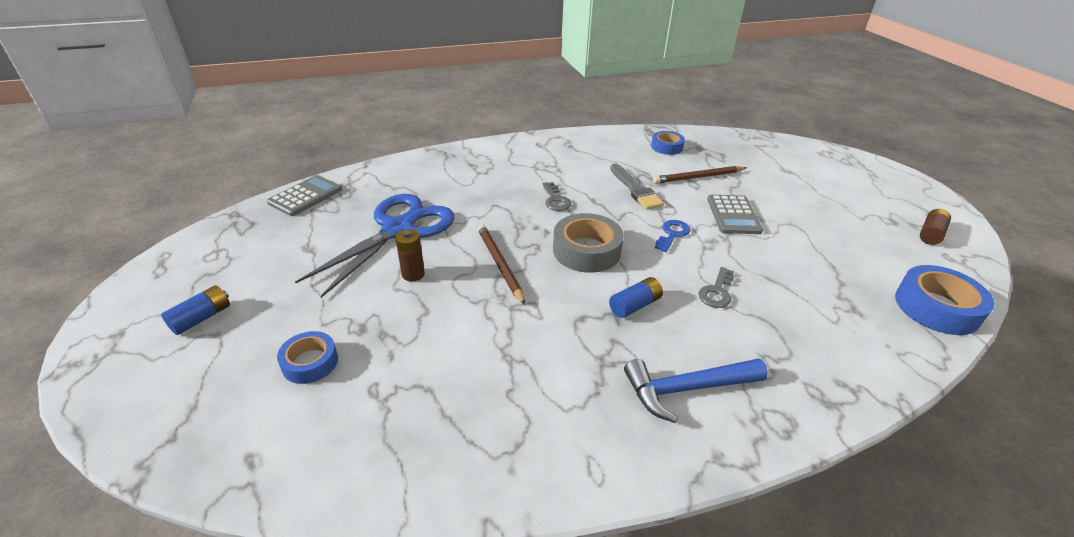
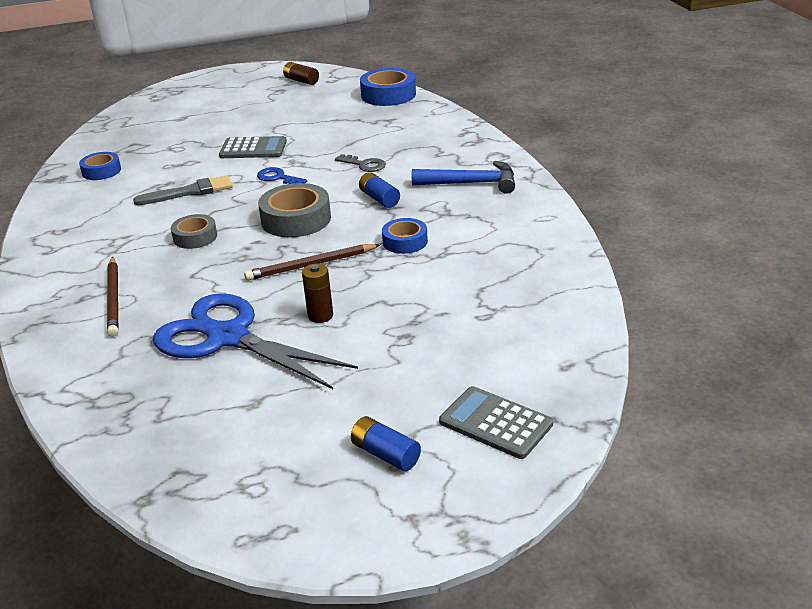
camera: 85 degrees left, 5 degrees down
(305, 196) = (114, 435): grey calculator -> grey calculator (495, 423)
(310, 362) = (453, 358): blue tape -> blue tape (405, 242)
(555, 200) = (195, 237): grey key -> grey tape
(687, 389) = (471, 183): blue hammer -> blue hammer turned 75 degrees counterclockwise
(698, 177) = (177, 159): brown pencil -> brown pencil (113, 298)

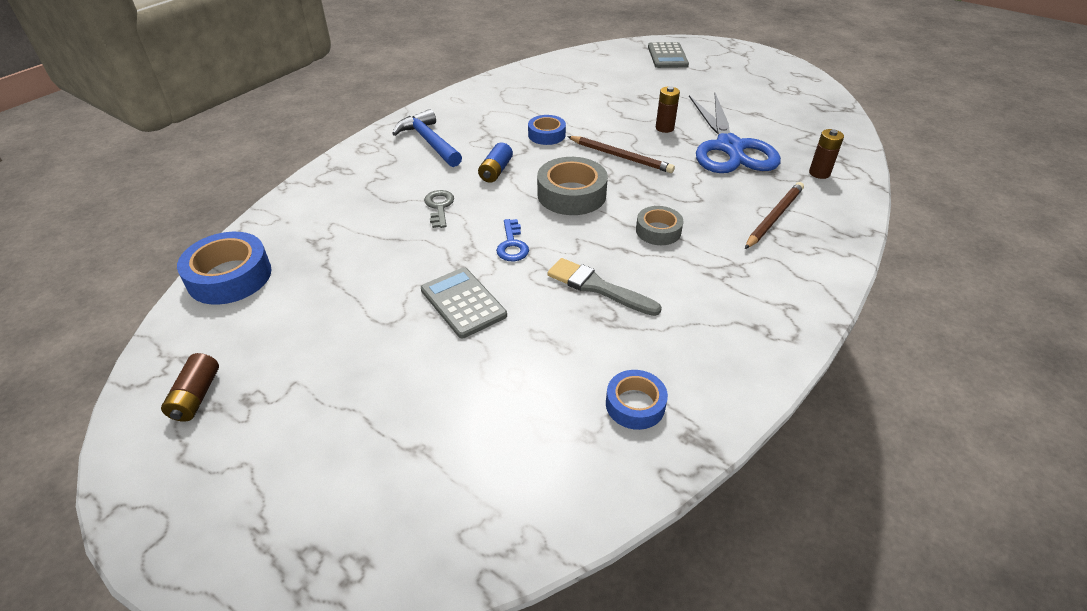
camera: 130 degrees left, 10 degrees up
(106, 368) = (819, 173): none -> brown battery
(385, 454) = (725, 70): blue battery -> none

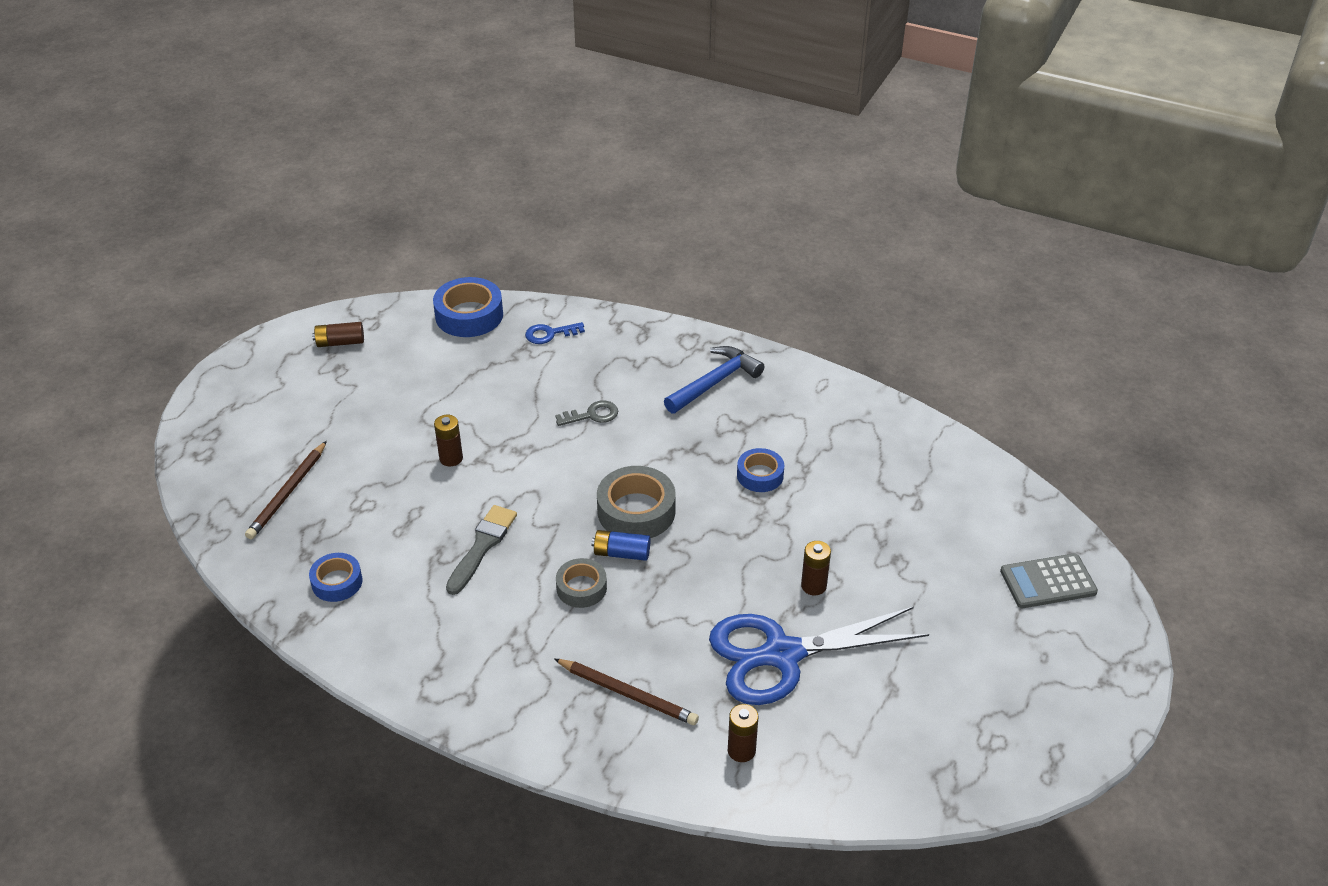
camera: 80 degrees right, 0 degrees up
(463, 303) = (451, 458): grey calculator -> brown battery
(496, 171) = (668, 445): blue battery -> blue battery (621, 553)
(512, 245) = (538, 477): blue key -> blue key (549, 334)
(620, 157) = (728, 546): brown pencil -> brown pencil (287, 493)

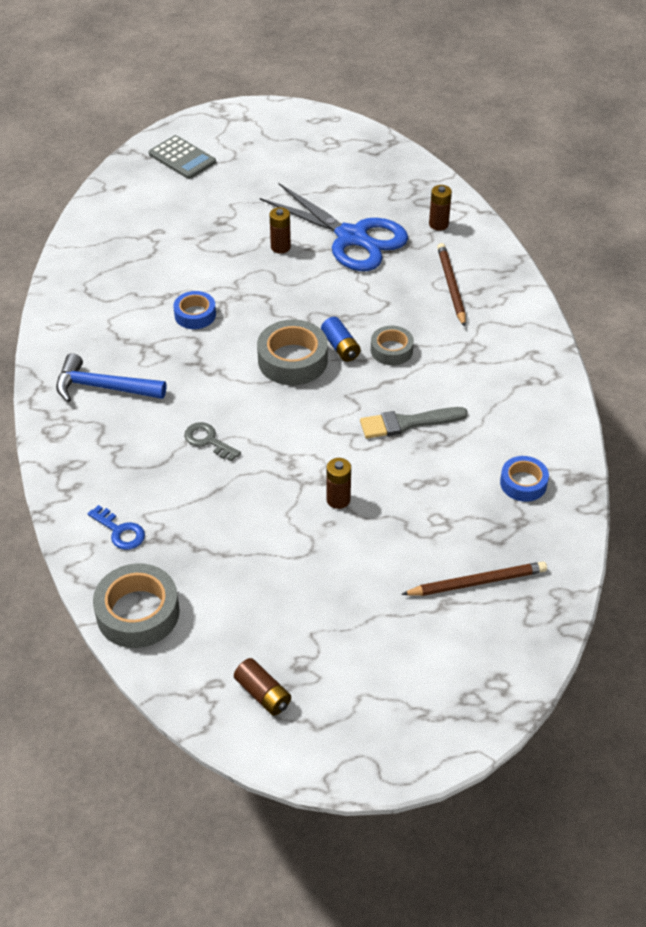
camera: 125 degrees left, 5 degrees up
(469, 315) = (138, 612): blue tape -> grey tape

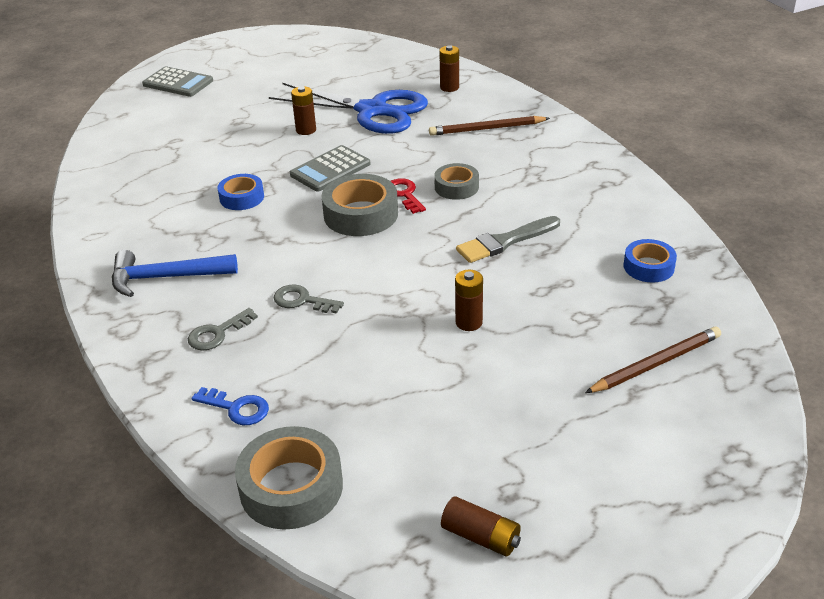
camera: 15 degrees left, 10 degrees down
(128, 456) = (217, 333): none -> grey key
(285, 301) = (330, 169): none -> grey calculator
(340, 347) = (404, 194): blue battery -> red key
(451, 286) = (487, 129): brown pencil -> brown pencil turned 75 degrees counterclockwise

